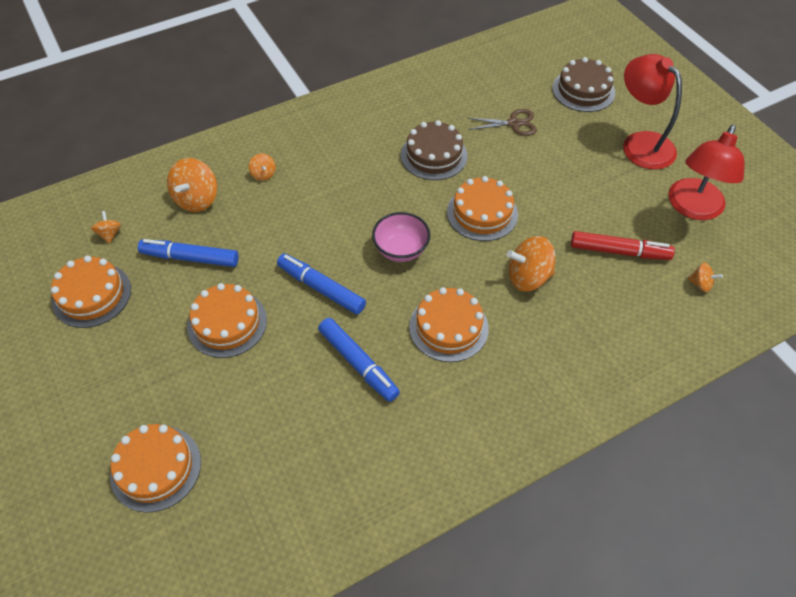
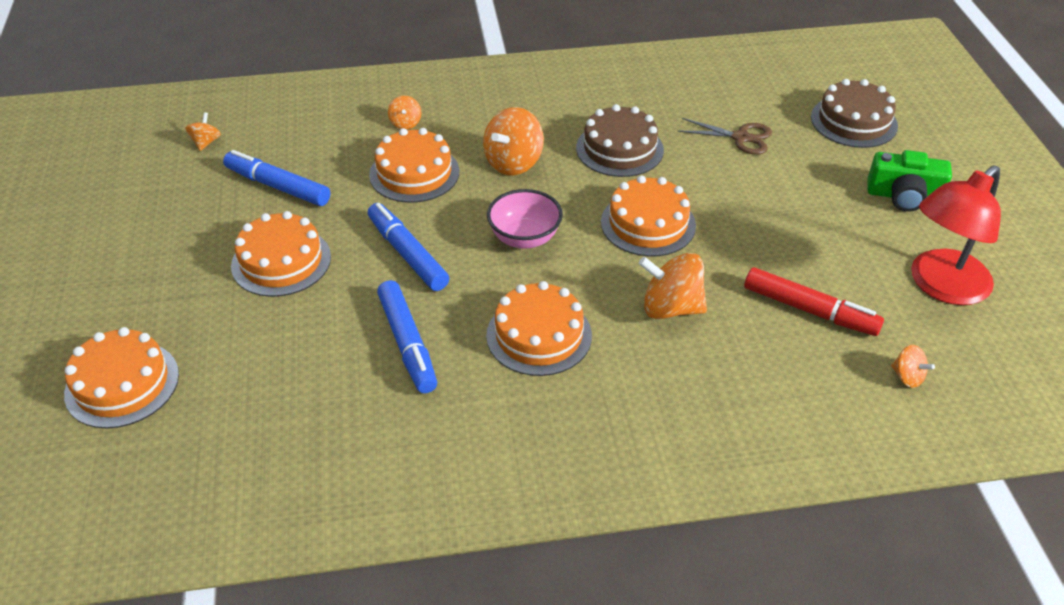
camera: 20 degrees right, 10 degrees down
(92, 295) = (153, 196): orange cake -> orange cake (414, 173)
(197, 199) = (318, 131): orange spinning top -> orange spinning top (513, 163)
(640, 143) = (903, 196): red lamp -> green camera

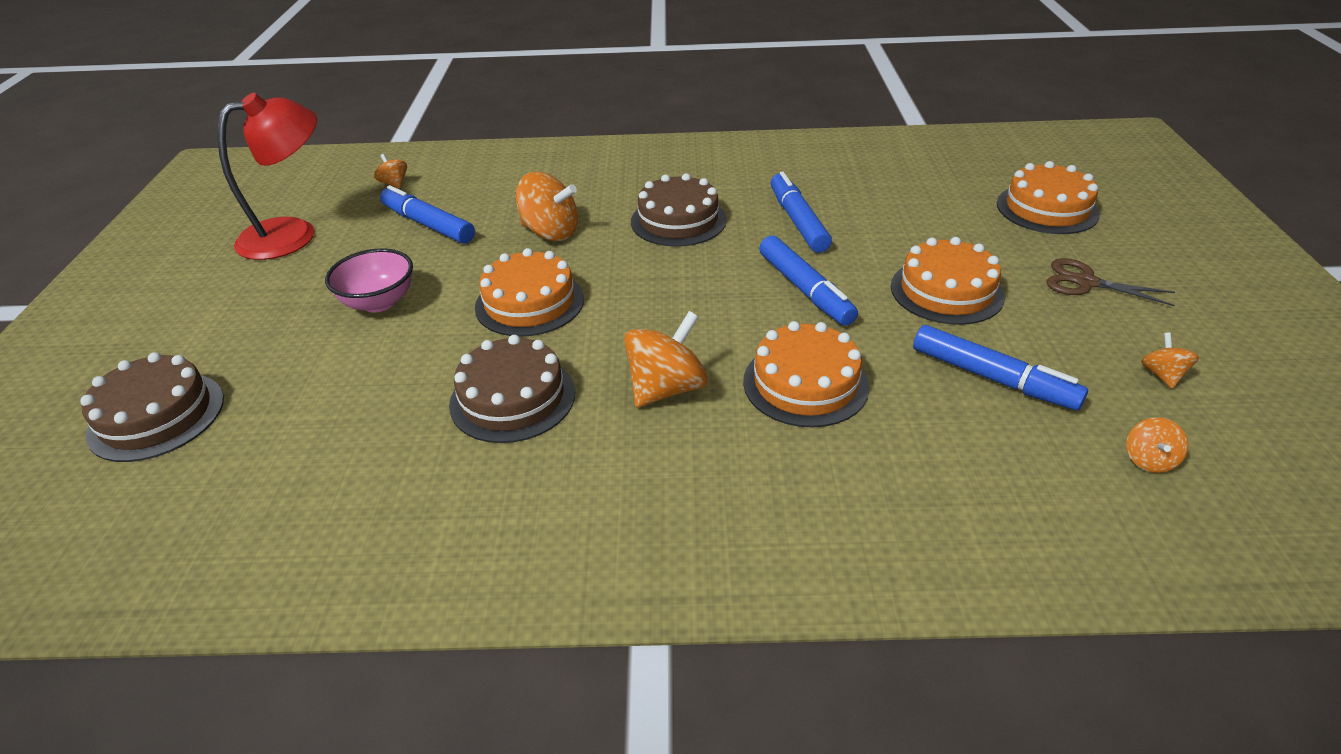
camera: 170 degrees left, 5 degrees down
(405, 123) = (827, 470): orange spinning top -> orange spinning top (1162, 375)
(524, 238) = (673, 297): pink bowl -> pink bowl (379, 302)
(539, 335) = (678, 220): orange cake -> brown cake
(740, 137) = (335, 402): brown scissors -> brown scissors (1085, 282)
(809, 310) = (428, 224): red marker -> blue marker
(903, 196) = (222, 312): green camera -> none

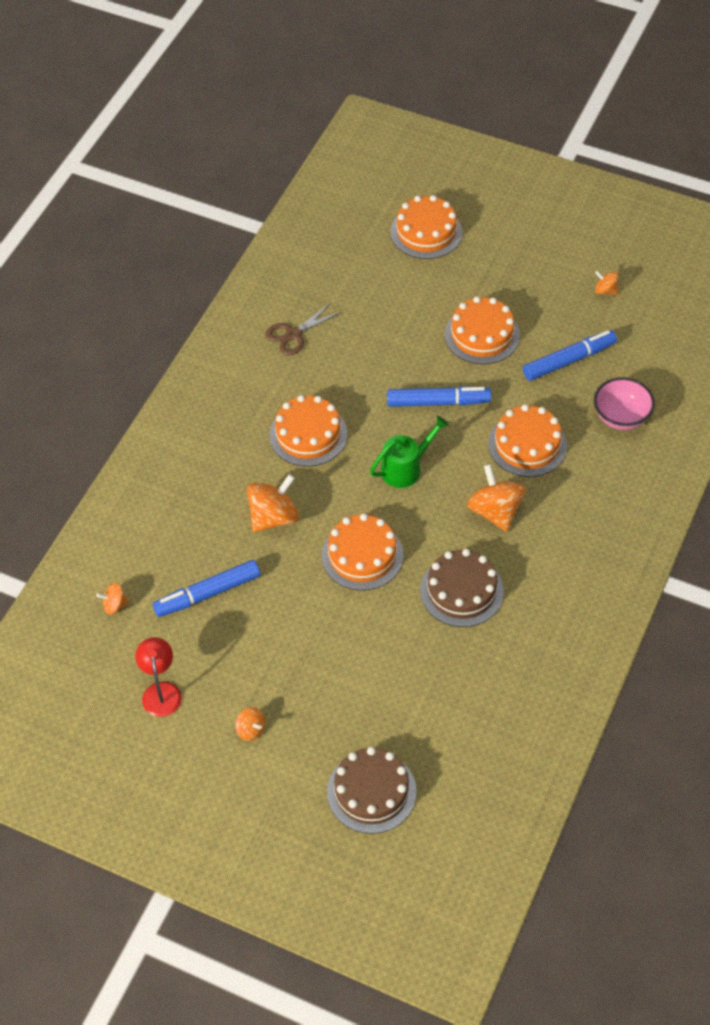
camera: 65 degrees left, 15 degrees up
(293, 234) = (161, 691): red lamp -> red lamp, size x0.58
(379, 302) = (306, 645): pink bowl -> pink bowl (621, 417)
(678, 220) = (308, 434): brown cake -> orange cake
(682, 295) = (405, 468): none -> green watering can
(798, 221) = (354, 367): blue marker -> none
(1085, 282) = (513, 267): brown scissors -> brown scissors (293, 334)
(1149, 460) = (657, 338): orange spinning top -> orange spinning top (251, 730)

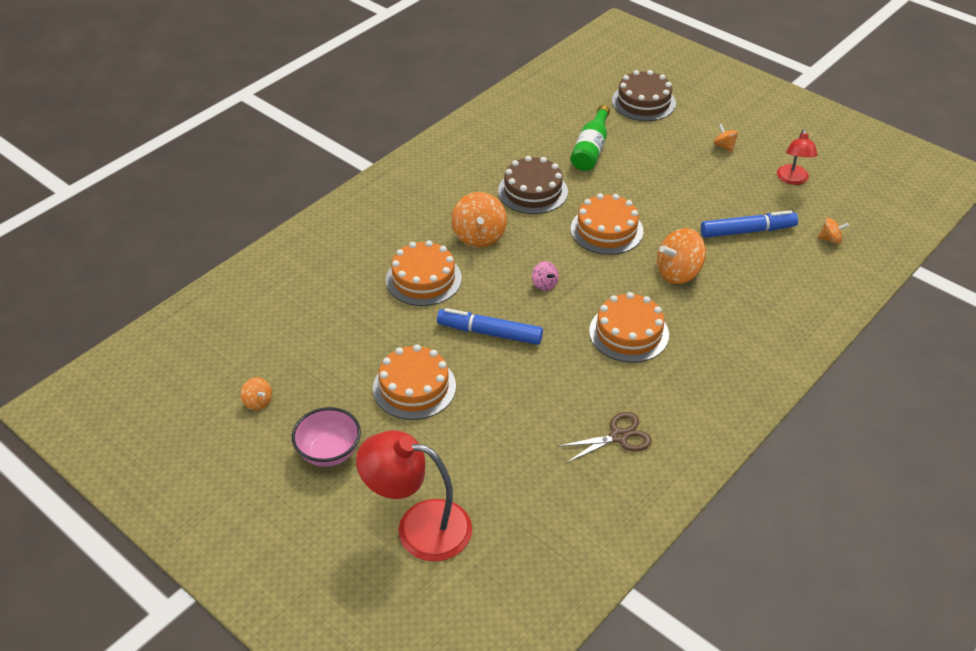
camera: 165 degrees left, 10 degrees down
(405, 468) = (544, 284): green watering can -> pink spinning top
(415, 679) = (591, 149): none -> green bottle
(426, 232) = (419, 527): orange cake -> red lamp
(569, 360) = (341, 341): blue marker -> none
(621, 417) = (325, 282): pink bowl -> pink bowl (329, 452)

